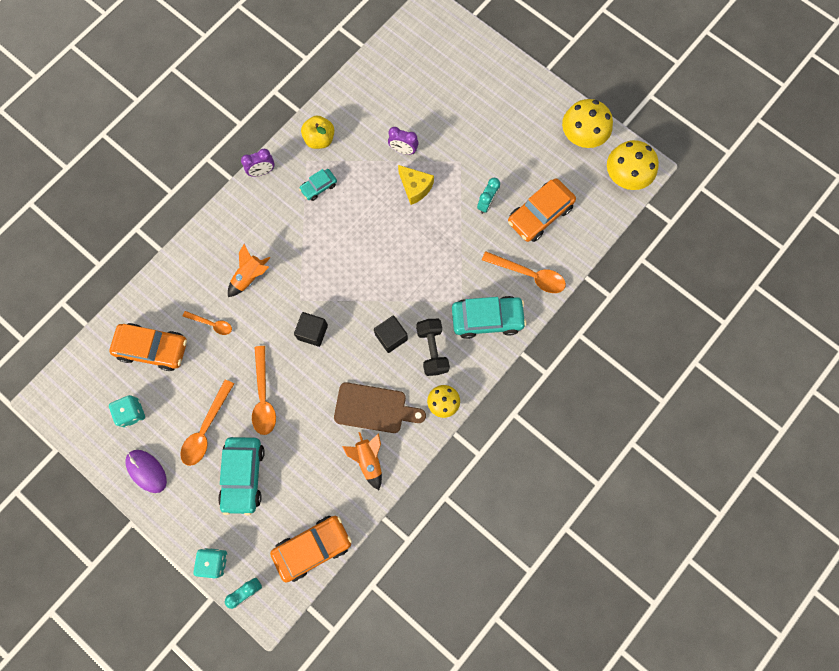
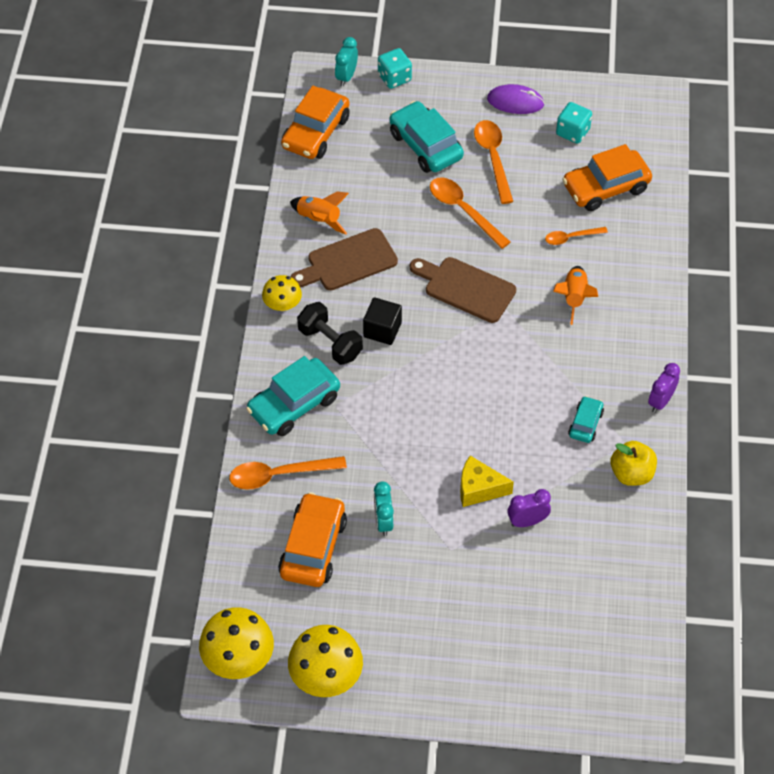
camera: 145 degrees right, 20 degrees down
(312, 332) = (465, 288): black cube -> brown cutting board

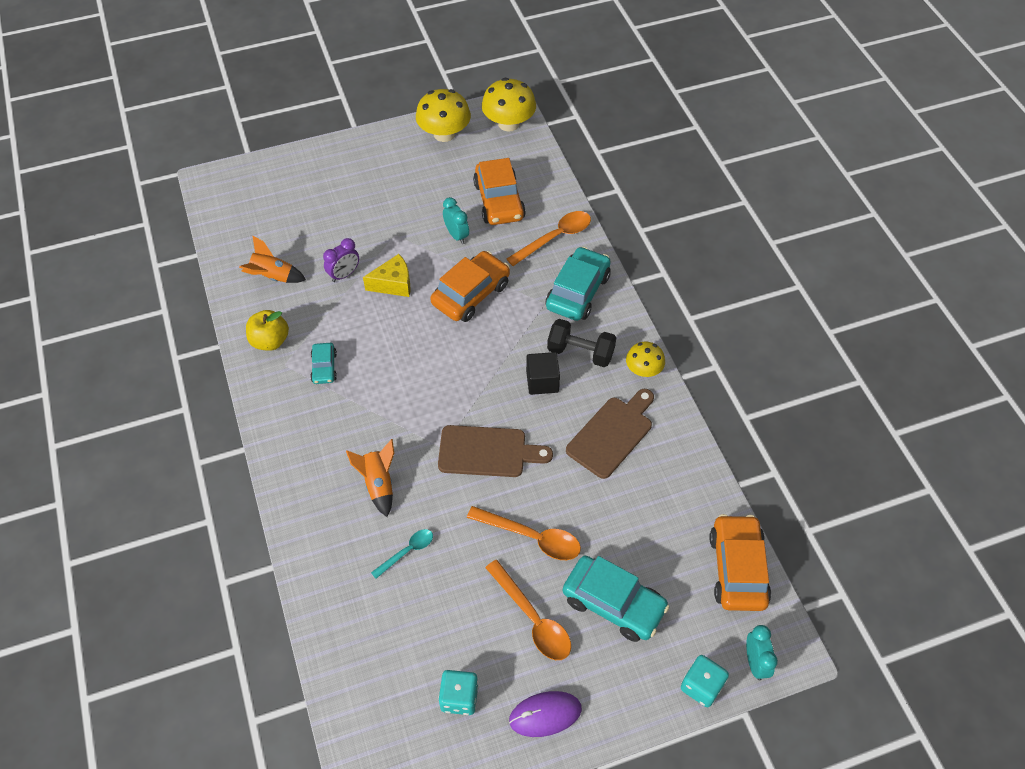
camera: 155 degrees right, 0 degrees up
(319, 220) = (666, 466): orange rocket -> orange rocket (273, 276)
(571, 237) = (407, 552): orange spoon -> turquoise spoon
(605, 187) = (393, 633): orange car -> orange car (471, 294)
(660, 401) = (262, 413): purple clock -> none

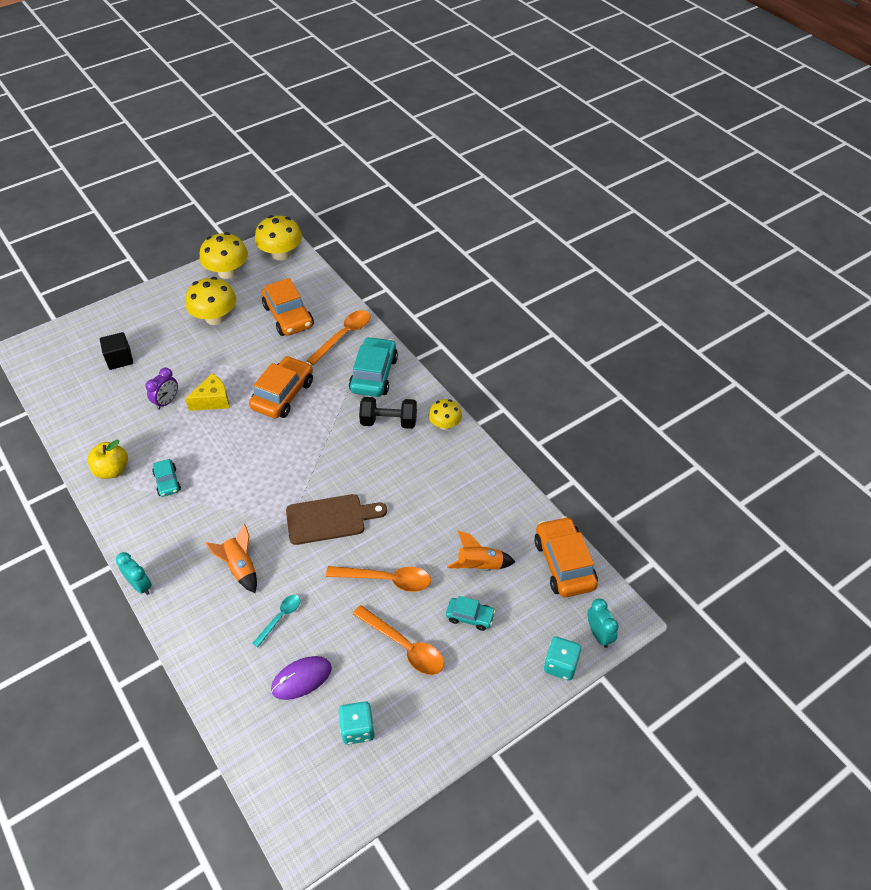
camera: 15 degrees left, 5 degrees down
(273, 276) = (102, 416): orange rocket -> orange rocket (480, 565)
(418, 186) = (215, 317): none -> yellow mushroom
(456, 235) = (259, 350): turquoise clock -> turquoise clock (140, 585)
(542, 381) = (362, 452): black cube -> black cube (120, 359)
(545, 714) = (436, 723): purple mouse -> purple mouse (301, 679)
(612, 434) = (432, 480): brown cutting board -> none
(613, 603) = (470, 616): turquoise car -> turquoise car, size x0.53

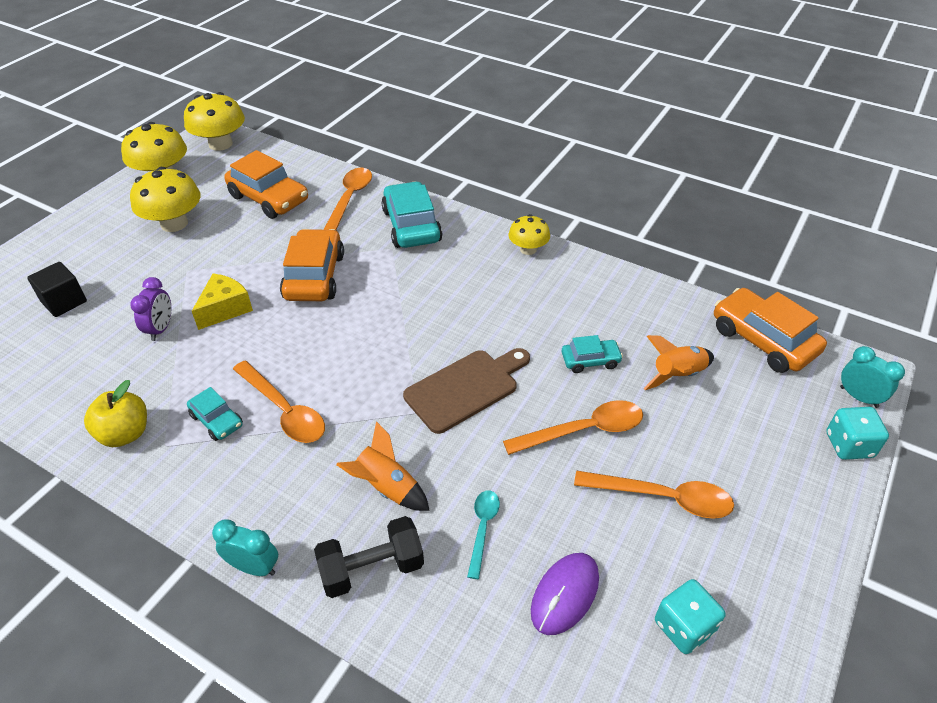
camera: 25 degrees left, 5 degrees down
(209, 490) = (284, 410): none -> orange spoon
(389, 422) = (462, 266): black dumbbell -> black dumbbell (372, 569)
(470, 616) = (710, 433): turquoise car -> turquoise car (590, 360)

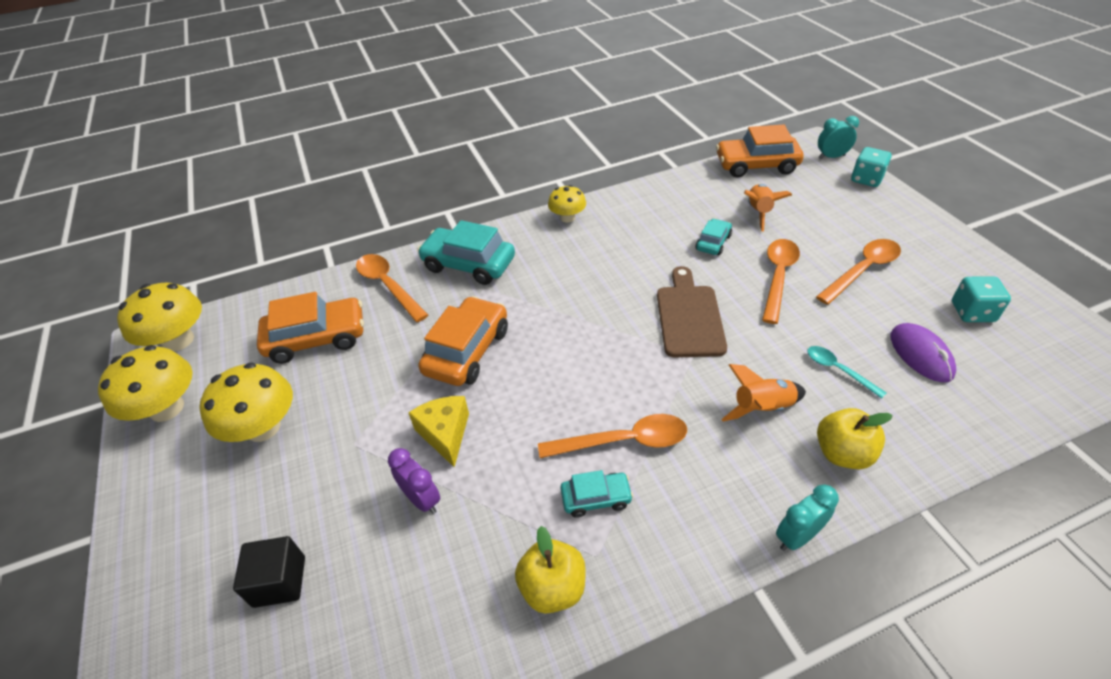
camera: 50 degrees left, 0 degrees up
(314, 276) = (467, 351): orange car -> orange car turned 75 degrees clockwise
(372, 569) = (842, 453): black dumbbell -> yellow apple

